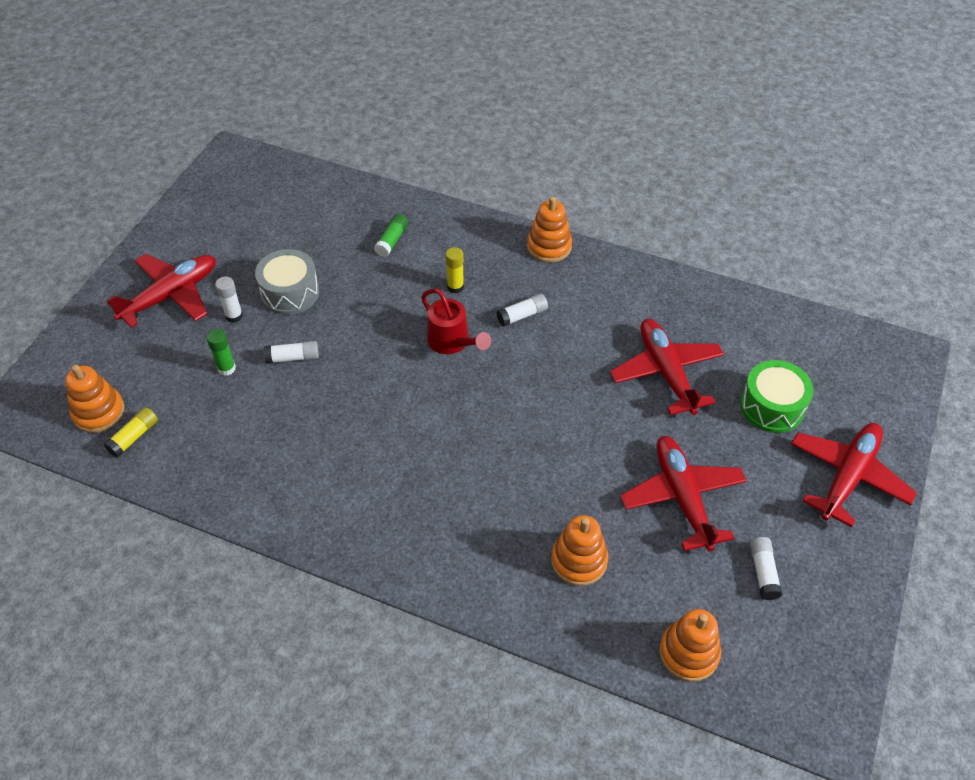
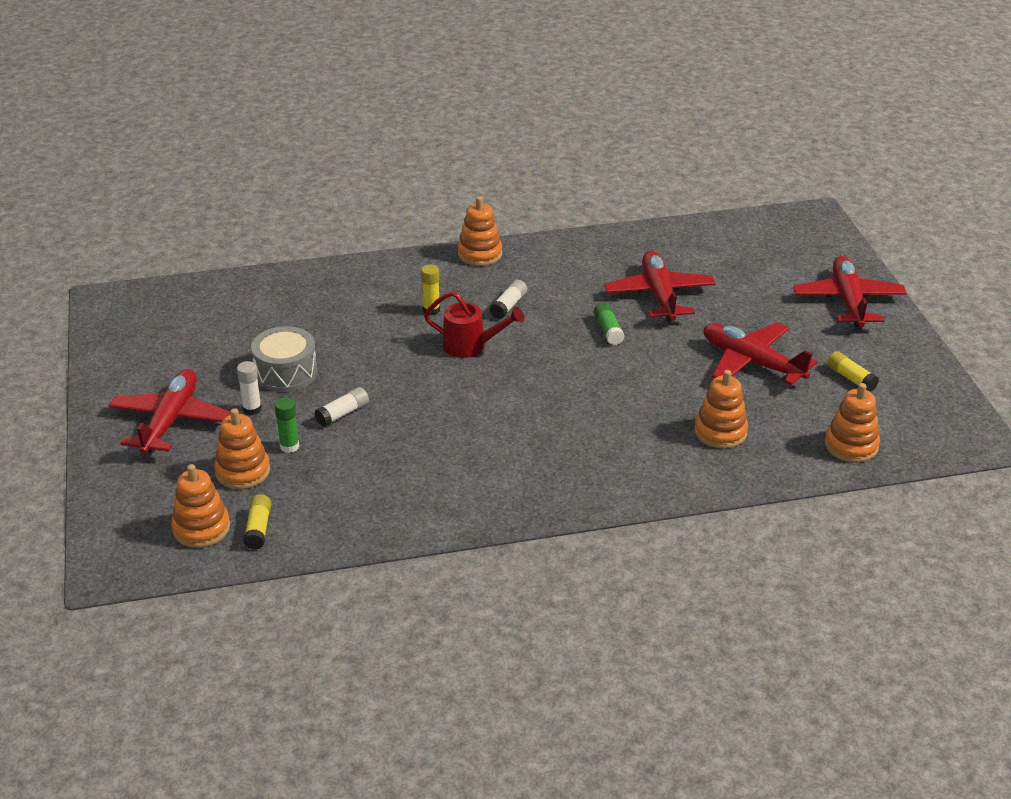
camera: 35 degrees left, 15 degrees down
(174, 374) = (243, 471): none -> orange stacking toy
(392, 240) = (338, 301): green glue stick -> green glue stick (608, 330)
(666, 372) = (659, 295): red plane -> red plane turned 45 degrees clockwise
(763, 572) = (851, 378): white glue stick -> yellow glue stick
(772, 406) = (756, 283): green drum -> none

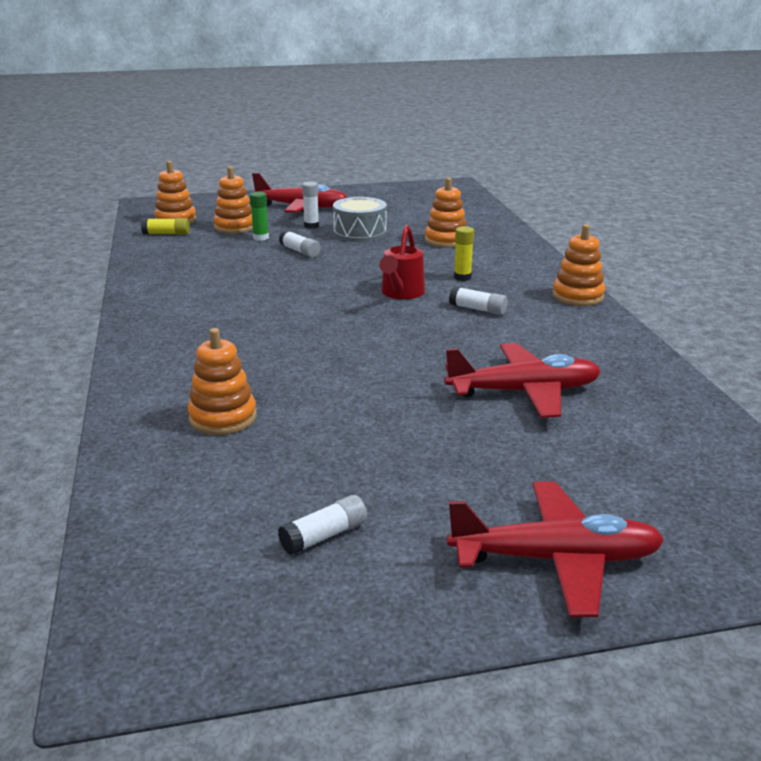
camera: 90 degrees right, 10 degrees down
(608, 330) = (437, 358): green glue stick -> none
(751, 362) = (370, 450): red plane -> none
(851, 378) = (324, 536): yellow glue stick -> white glue stick
(851, 445) = (159, 517): orange stacking toy -> orange stacking toy (446, 240)

